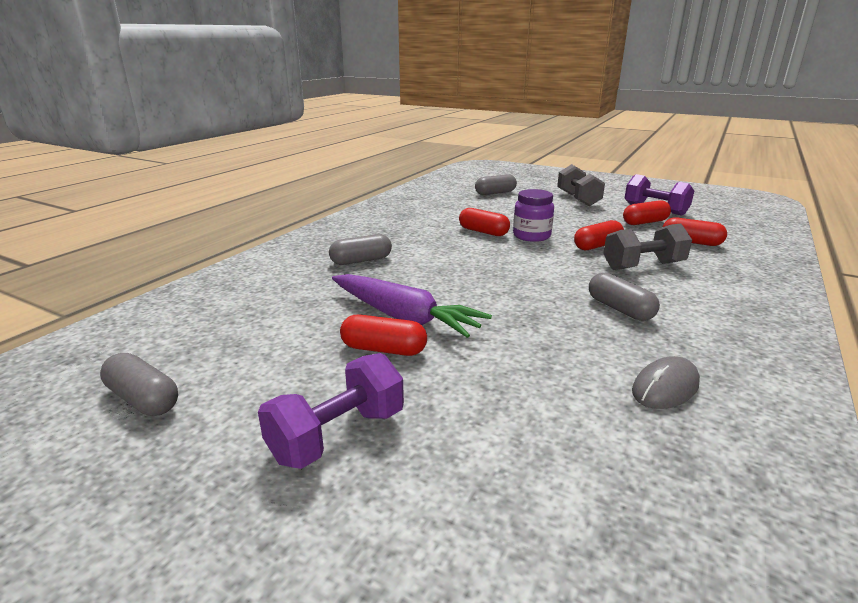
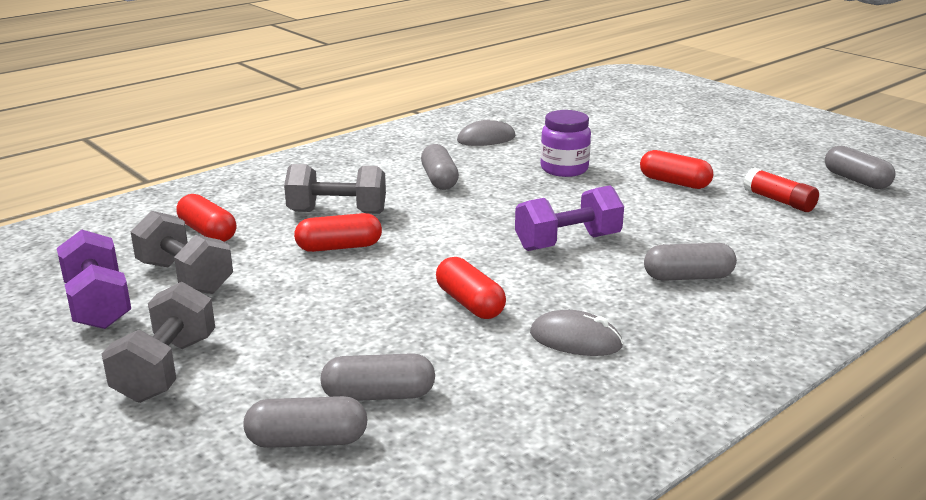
camera: 160 degrees left, 0 degrees up
(268, 342) = (779, 201): none -> red glue stick
(338, 435) = (710, 149): purple dumbbell -> purple dumbbell (567, 242)
(403, 317) = (650, 203): purple carrot -> none
(417, 226) = (575, 340): none -> grey mouse
(485, 203) = (378, 395): none -> grey capsule
(531, 236) = (404, 280): purple jar -> purple jar (564, 169)
(645, 222) = (185, 277): red capsule -> grey dumbbell

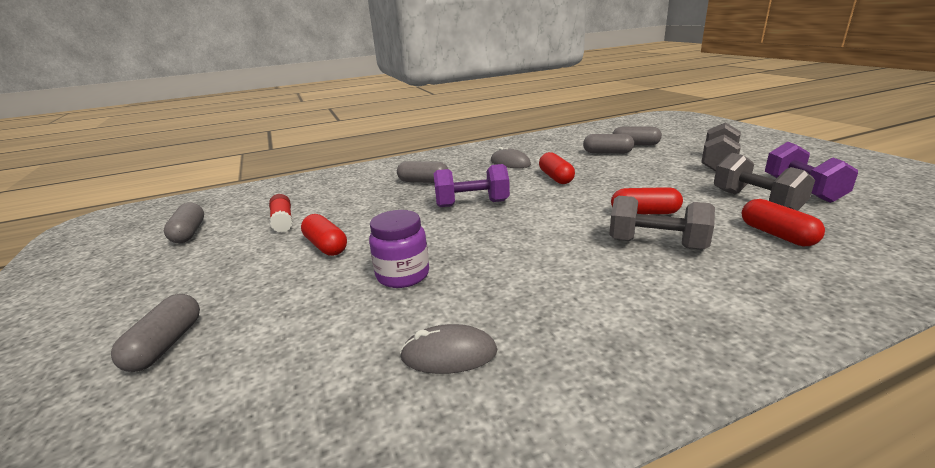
camera: 160 degrees left, 0 degrees up
(439, 179) = (547, 275): grey capsule -> grey capsule (165, 345)

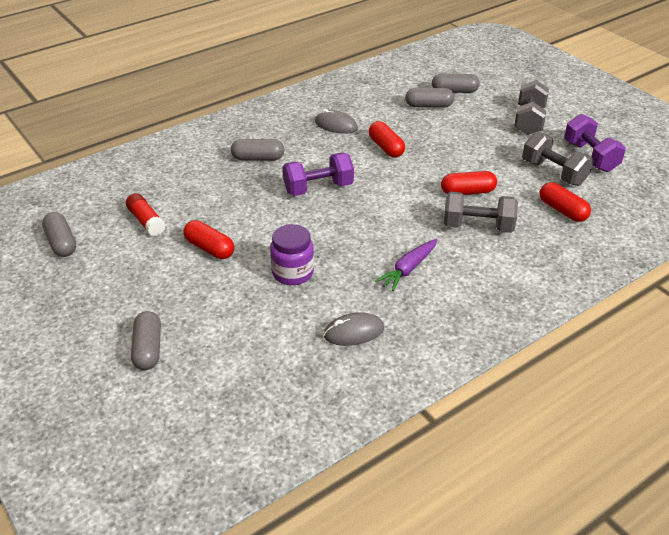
camera: 15 degrees left, 15 degrees up
(554, 282) = (408, 269): none -> purple carrot

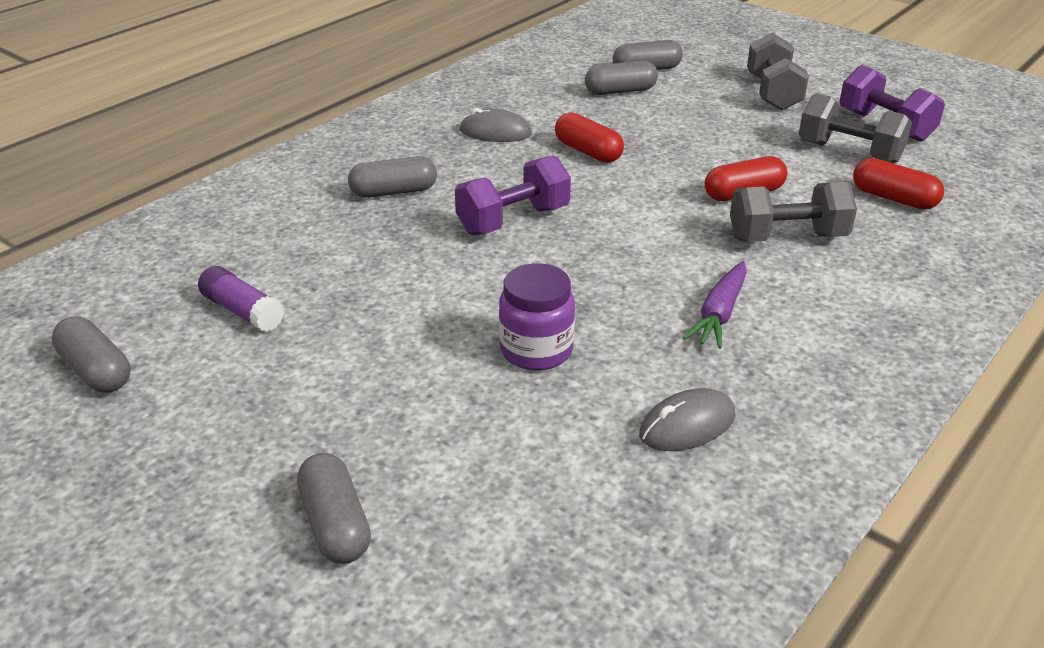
camera: 15 degrees left, 5 degrees down
(146, 221) = (242, 311): red glue stick -> purple glue stick
(209, 248) = (374, 336): red capsule -> none

